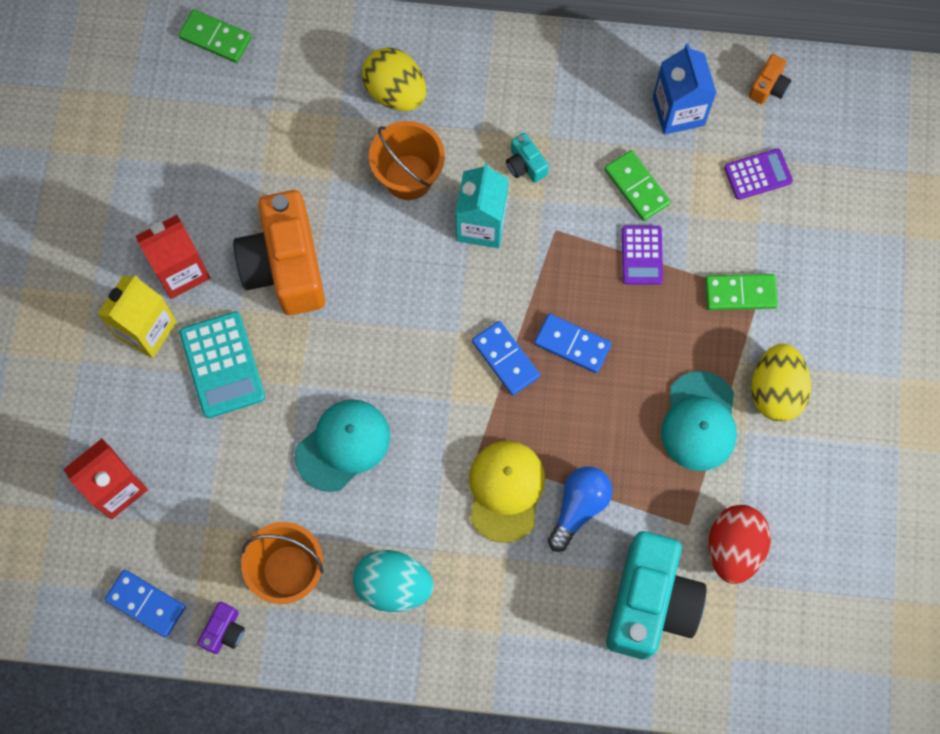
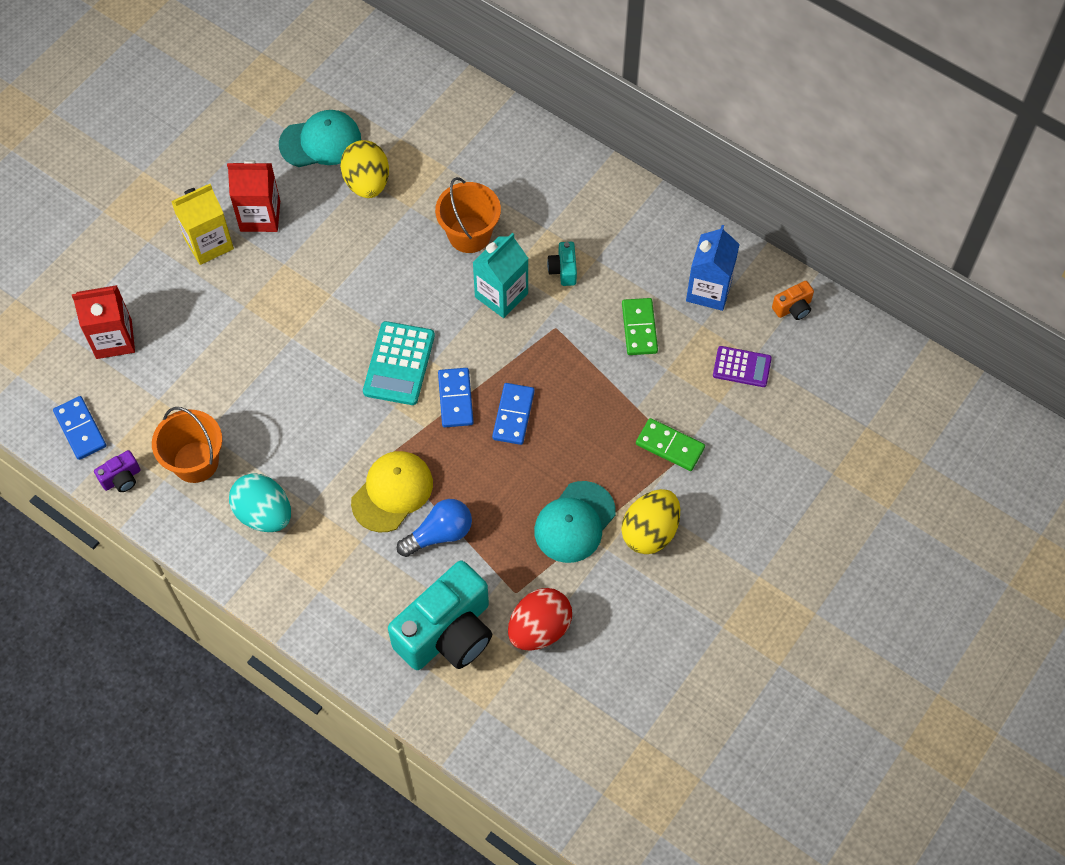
camera: 30 degrees right, 10 degrees down
(215, 38) = (393, 70): green domino -> none
(222, 365) = (245, 295): turquoise calculator -> turquoise calculator (399, 364)
(285, 267) = (336, 251): orange camera -> none
(343, 445) = (294, 396): turquoise cap -> turquoise cap (320, 141)
(395, 92) = (499, 171): yellow egg -> yellow egg (367, 183)
(572, 344) = (513, 415): blue domino -> blue domino turned 45 degrees clockwise
(642, 255) = (610, 379): purple calculator -> none

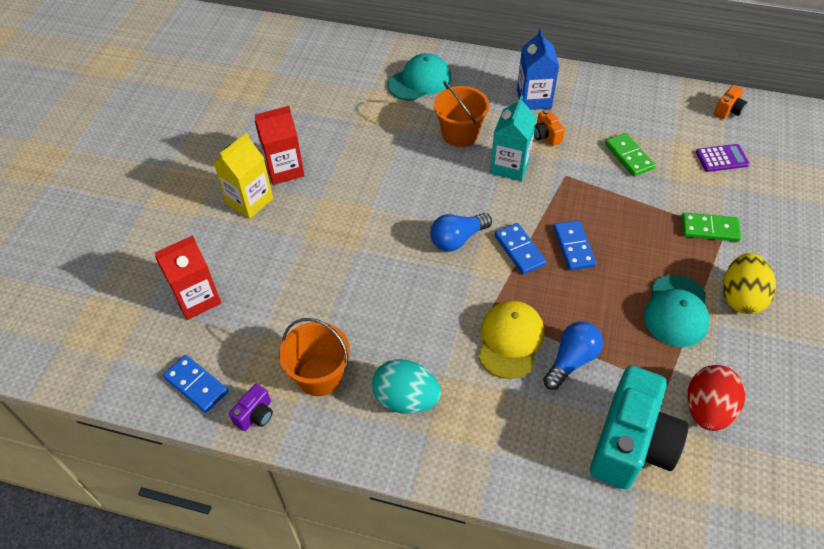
camera: 20 degrees left, 10 degrees down
(320, 141) = (308, 107): turquoise cap -> turquoise cap (419, 81)
(367, 183) = (360, 123): yellow egg -> none
(399, 364) = (457, 239): turquoise calculator -> blue light bulb
(563, 270) = (546, 136): turquoise camera -> orange camera
(709, 290) = (661, 117): blue carton -> blue carton (534, 99)

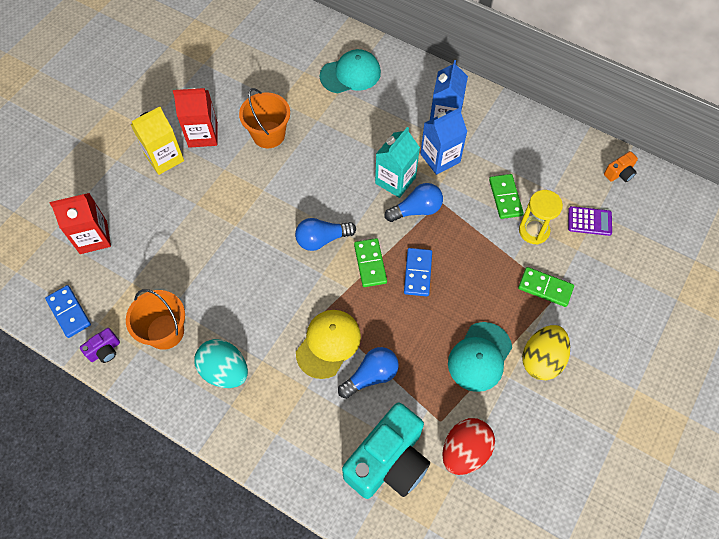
camera: 15 degrees right, 10 degrees up
(460, 134) = (364, 137): orange bucket -> orange bucket (268, 135)
(519, 250) = (370, 263): blue domino -> green domino
(544, 188) = (416, 210): none -> blue light bulb
(546, 136) = (440, 158): orange camera -> blue carton
(672, 180) = (534, 231): none -> yellow hourglass

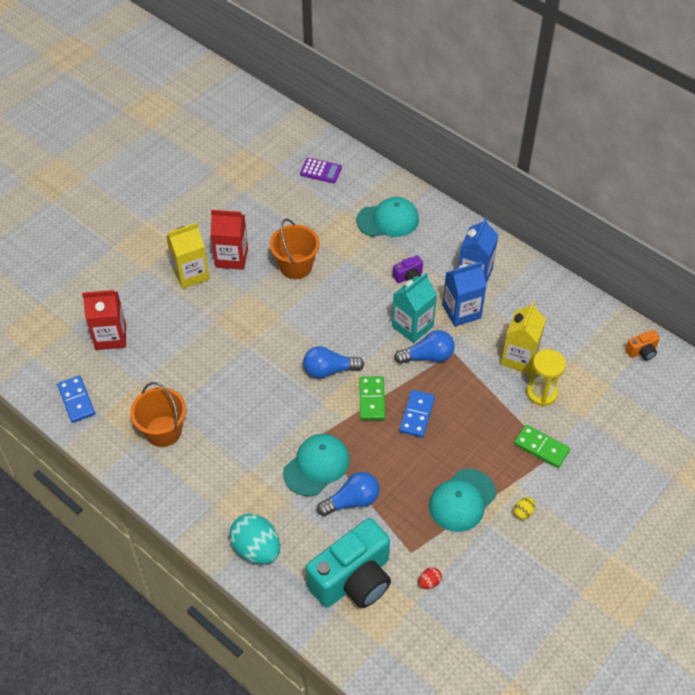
camera: 10 degrees right, 10 degrees down
(105, 351) = (104, 439): purple camera -> purple camera (409, 277)
(225, 371) = (213, 474): turquoise egg -> turquoise egg (256, 549)
(328, 344) = (316, 466): yellow cap -> turquoise cap
(465, 451) = (429, 582): red egg -> red egg, size x0.44
(505, 197) = (519, 358): green domino -> yellow carton
(542, 359) = (523, 512): yellow egg -> yellow egg, size x0.44
(589, 221) = (600, 392): purple calculator -> purple calculator (321, 171)

